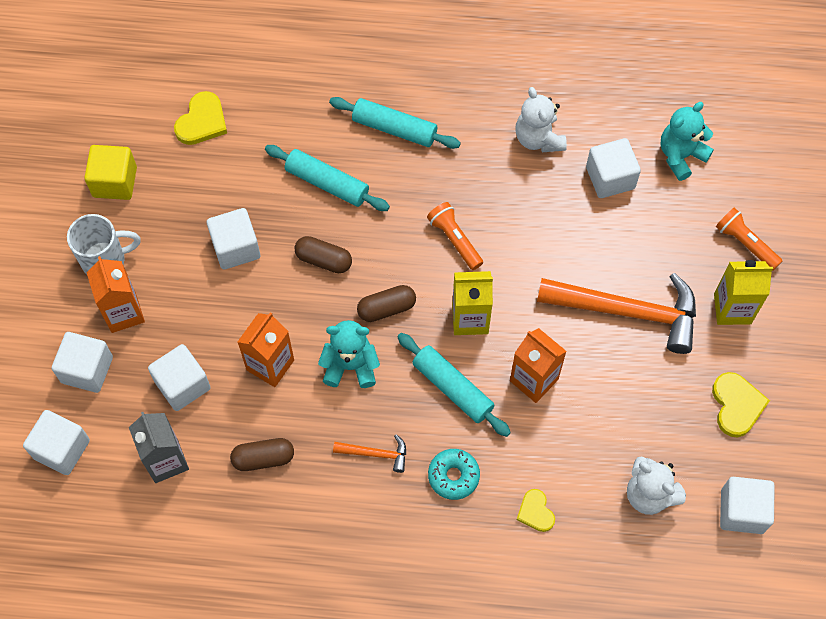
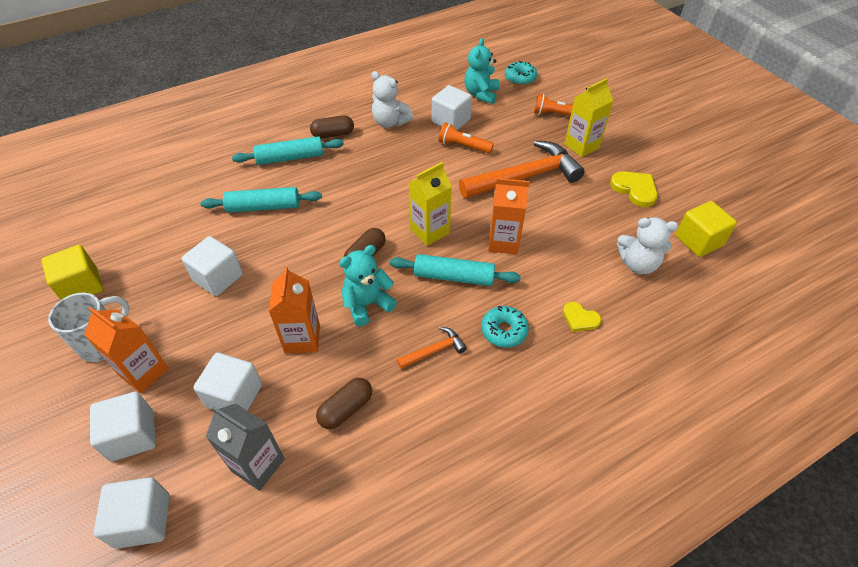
camera: 35 degrees left, 15 degrees down
(202, 121) = (137, 216): yellow heart -> none
(324, 260) = (295, 251): brown capsule -> brown capsule (333, 134)
(455, 240) = (381, 194): orange flashlight -> orange flashlight (463, 146)
(742, 511) = (698, 241): white cube -> yellow cube
(753, 157) = (520, 78): none -> turquoise donut

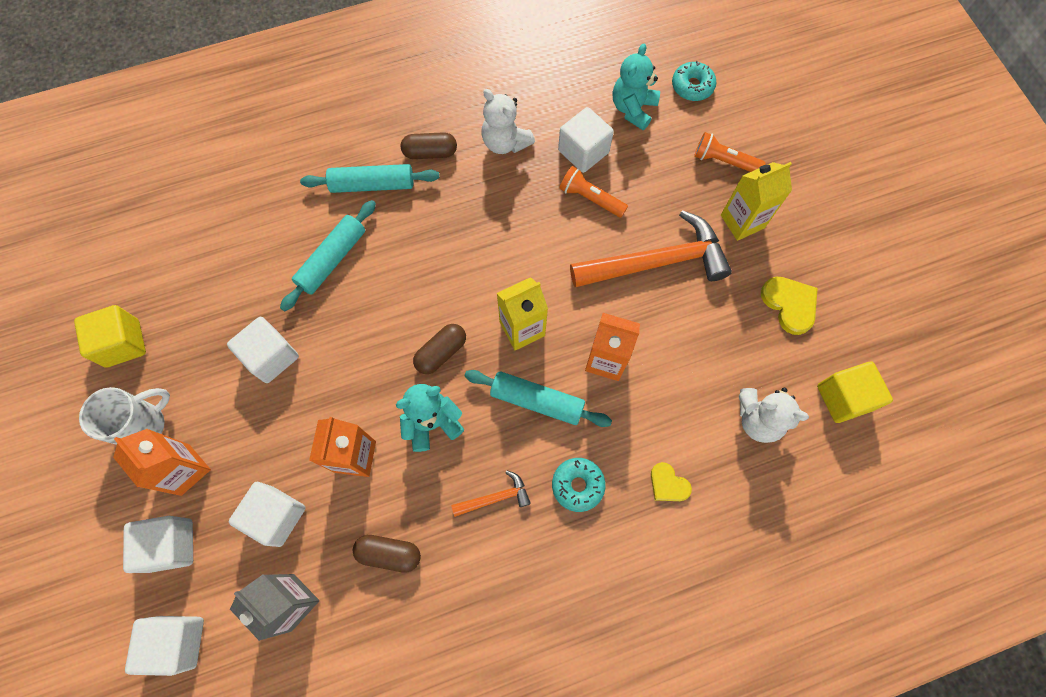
camera: 10 degrees right, 20 degrees up
(264, 207) = (332, 259): turquoise rolling pin -> turquoise rolling pin turned 60 degrees counterclockwise
(346, 409) = (389, 553): brown capsule -> brown capsule turned 45 degrees clockwise

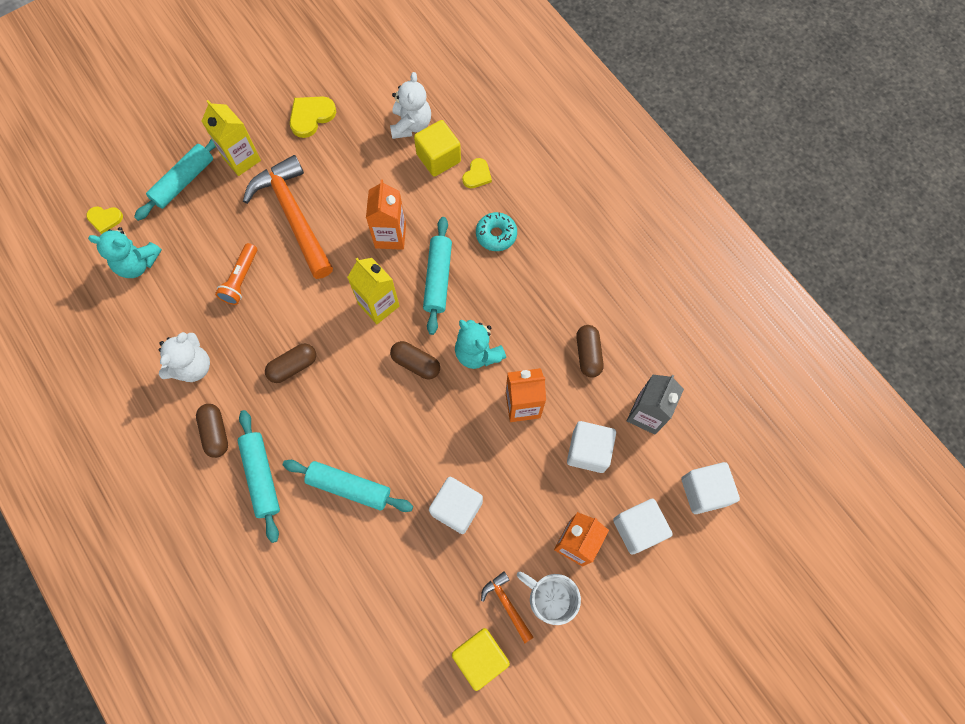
camera: 105 degrees left, 0 degrees up
(476, 231) = (293, 366): none -> brown capsule
(495, 497) = (523, 290): orange hammer -> orange hammer (507, 604)
(583, 151) = (192, 296): white cube -> none
(692, 86) = (105, 219): turquoise donut -> yellow heart
(724, 161) = (183, 181): orange flashlight -> turquoise rolling pin
(843, 398) = (379, 74): yellow cube -> yellow cube (438, 158)

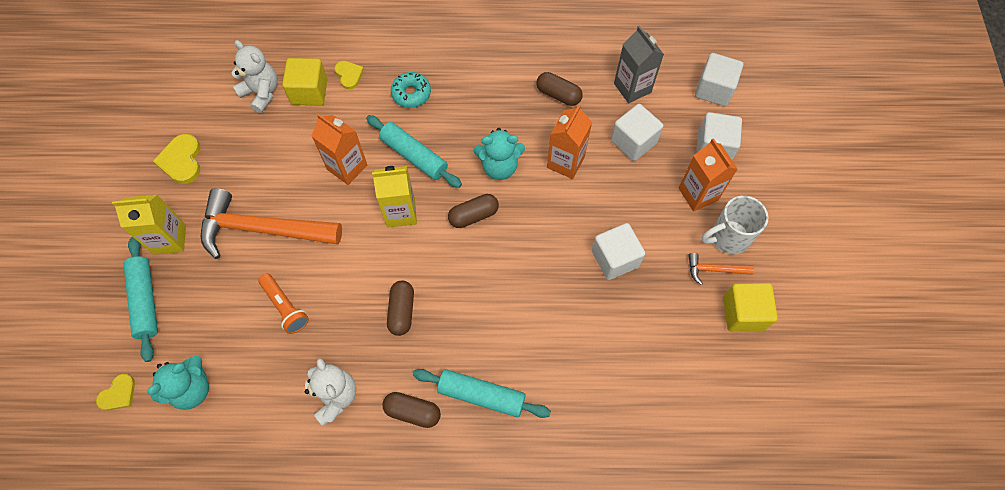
camera: 55 degrees left, 5 degrees down
(349, 487) = (541, 329): turquoise rolling pin -> none

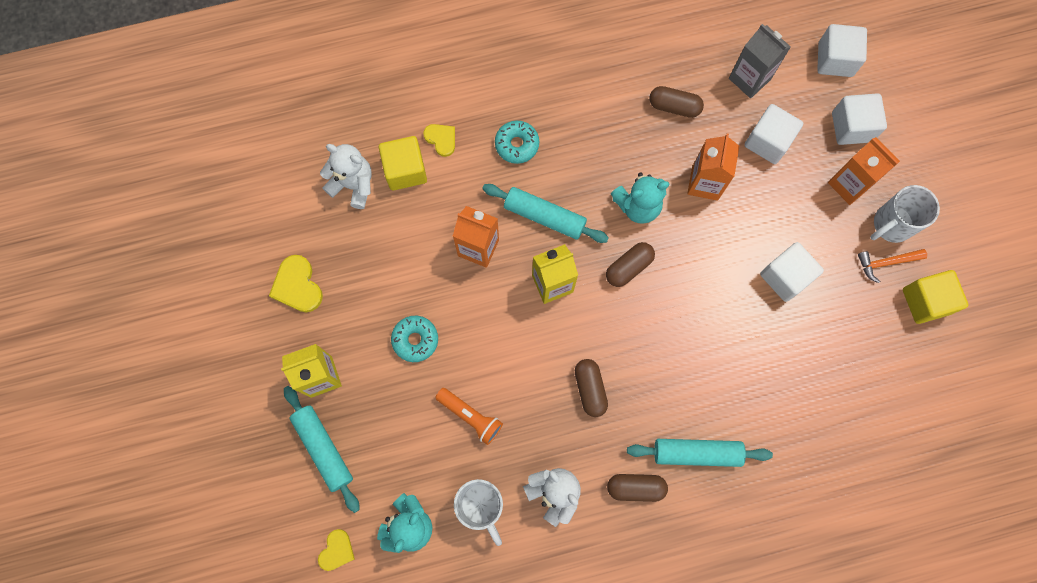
camera: 15 degrees left, 10 degrees up
(263, 229) = (415, 340): orange hammer -> turquoise donut
(264, 390) = (481, 506): none -> white mug

